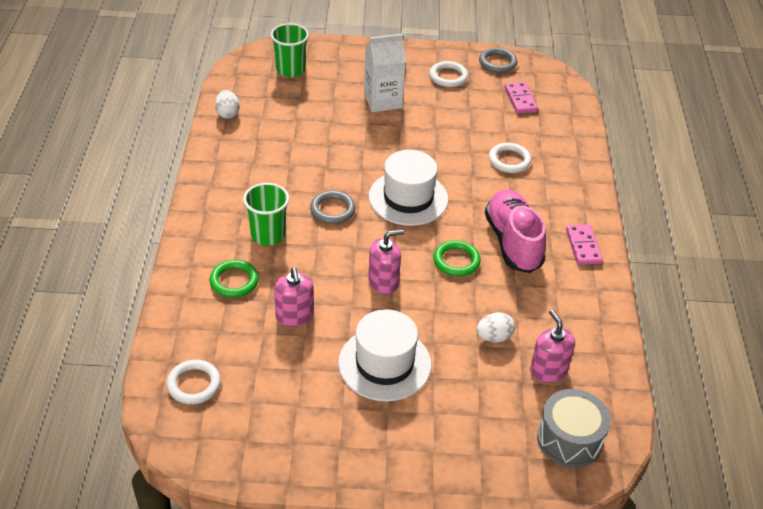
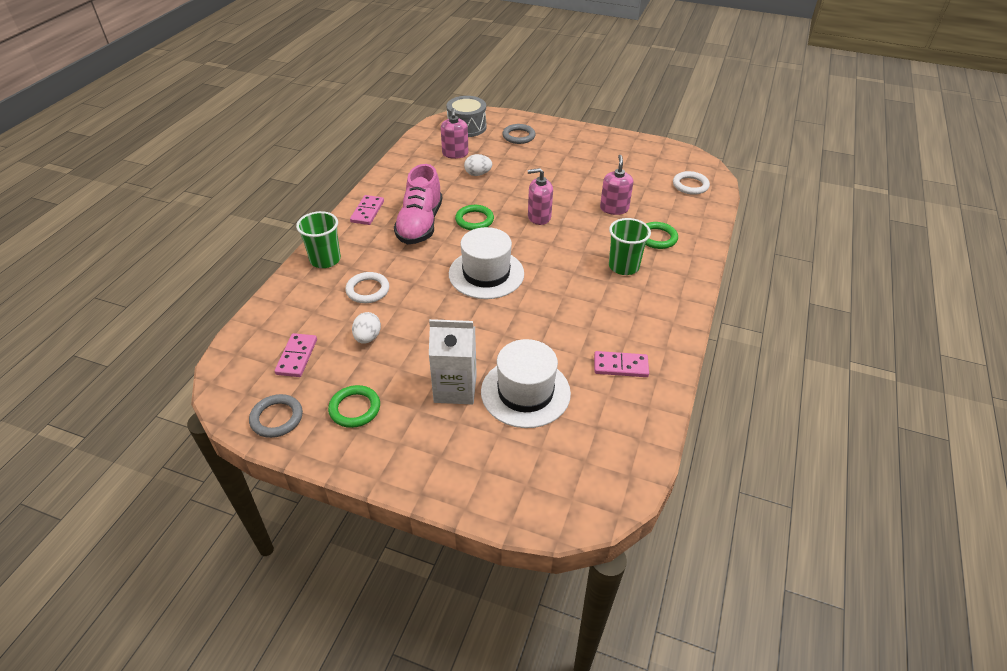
camera: 160 degrees left, 0 degrees up
(227, 113) = (647, 408): white egg -> white egg (367, 338)
(254, 139) = (620, 366): none -> pink domino
(290, 70) = (553, 466): green cup -> green cup (325, 260)
(332, 210) = (560, 276): grey ring -> grey ring (518, 136)
(384, 364) = (559, 174): white hat -> white hat (525, 392)
(448, 77) = (355, 408): white ring -> green ring

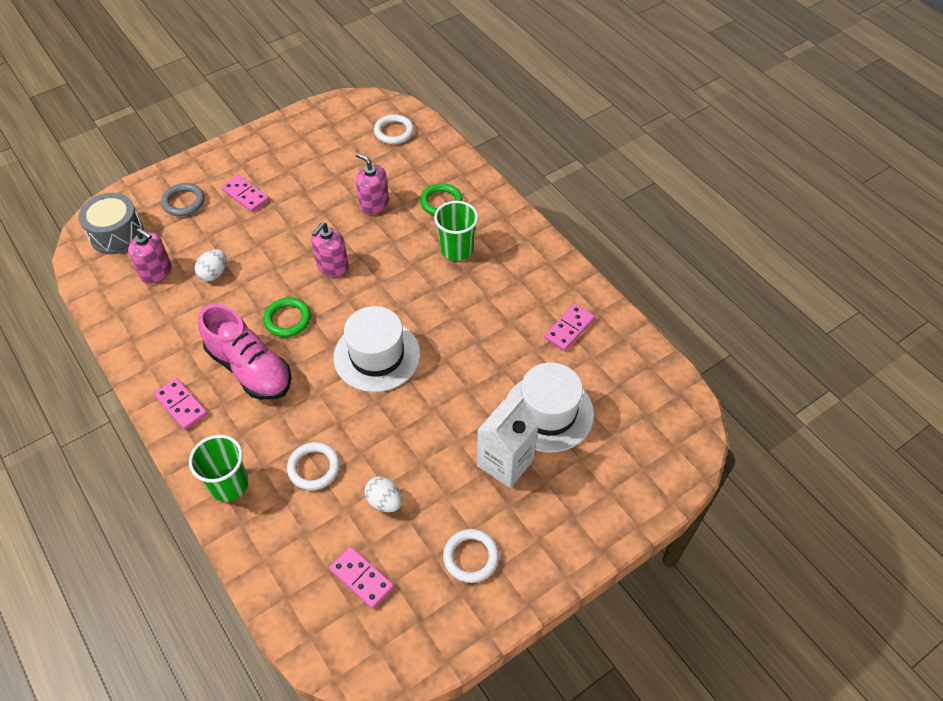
camera: 55 degrees left, 10 degrees up
(277, 418) = (433, 632): grey ring -> none
(355, 408) = (471, 557): green ring -> white ring
(553, 155) = (245, 195): none -> pink domino

